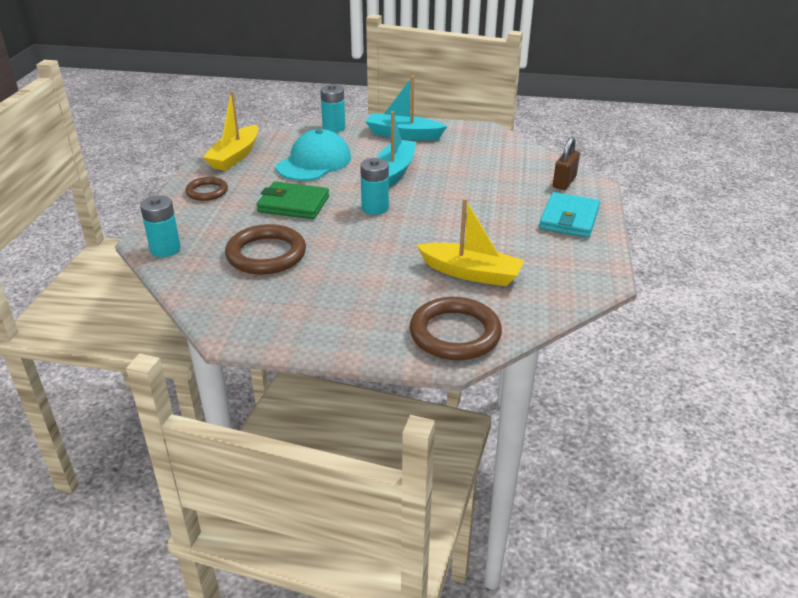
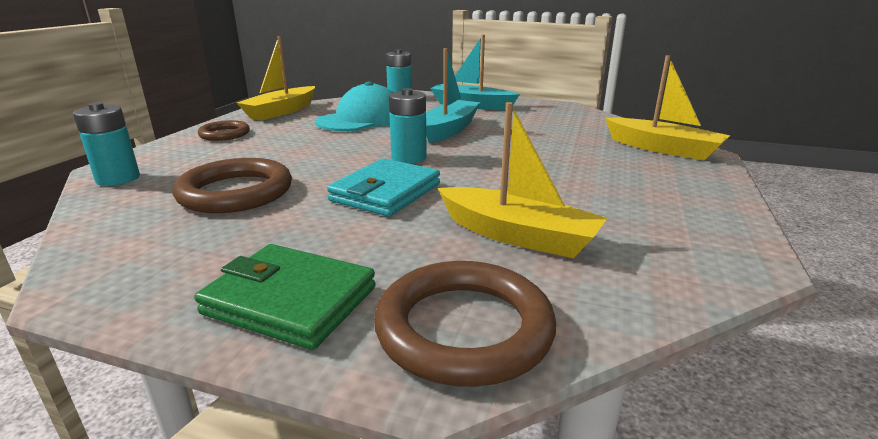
camera: 10 degrees right, 10 degrees down
(293, 204) = (312, 149): green wallet -> green wallet (290, 300)
(564, 182) = (662, 149): brown padlock -> yellow boat
(569, 219) = (674, 183): turquoise wallet -> turquoise wallet (385, 192)

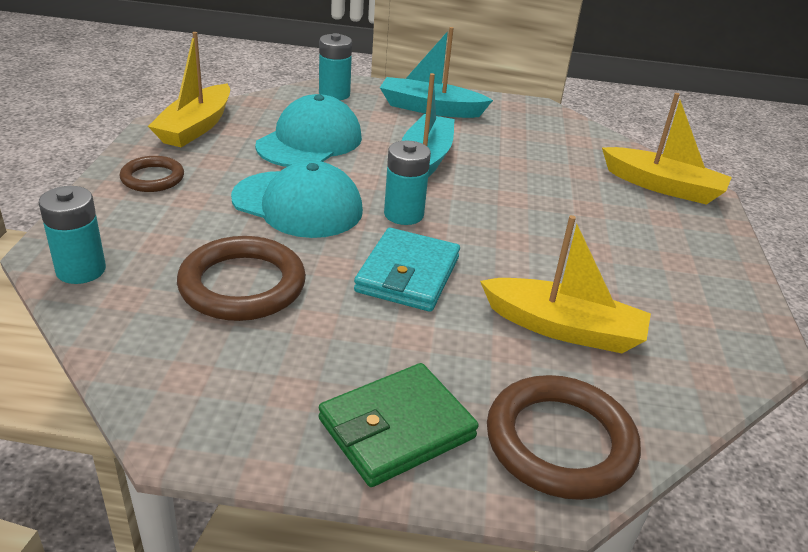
camera: 15 degrees left, 10 degrees up
(290, 300) = (396, 428): green wallet -> green wallet turned 45 degrees counterclockwise
(323, 150) = (298, 204): none -> turquoise cap

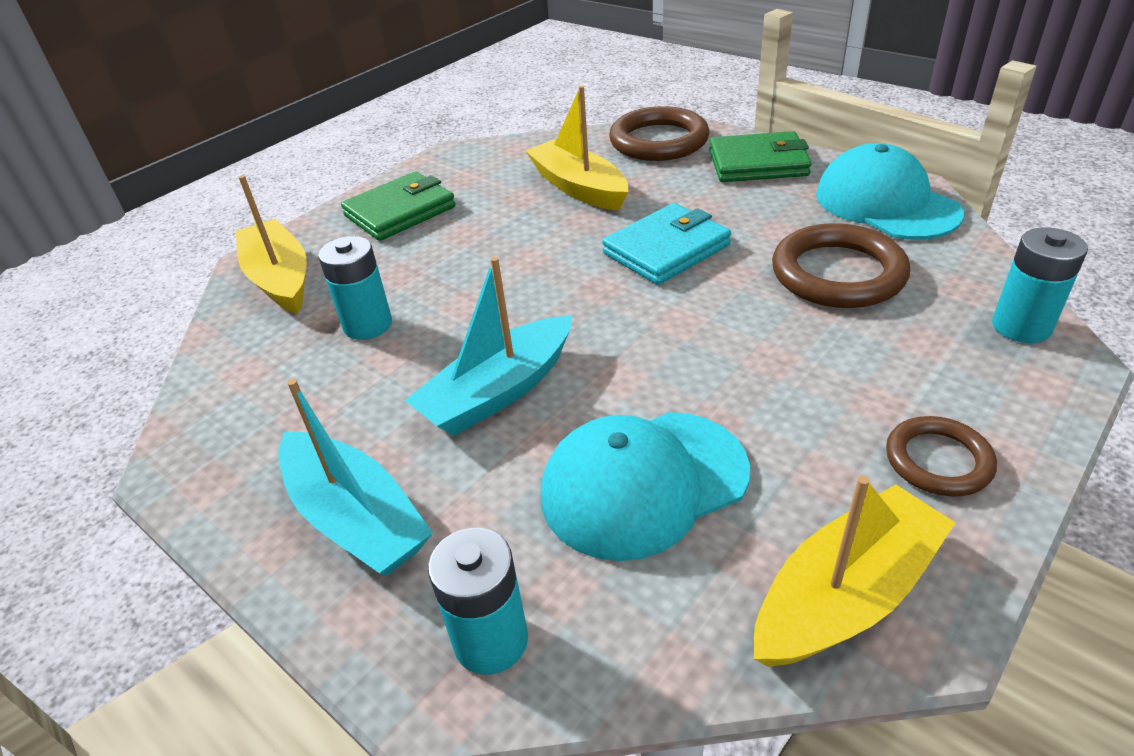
camera: 140 degrees left, 5 degrees up
(298, 204) = (732, 356): turquoise cap -> turquoise cap (885, 203)
(403, 214) = (612, 312): turquoise battery -> turquoise battery (367, 325)
(682, 258) = (400, 211): none -> green wallet

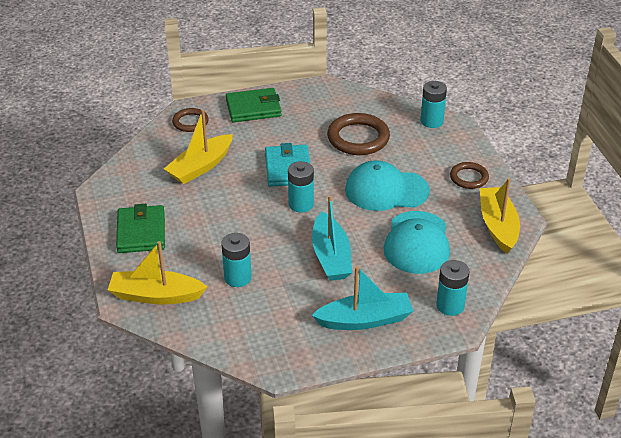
camera: 60 degrees left, 0 degrees up
(578, 188) = (200, 167): yellow boat -> yellow boat turned 45 degrees counterclockwise
(597, 299) = (301, 204): none -> turquoise battery
(659, 141) = (190, 122): brown ring -> brown ring, size x0.59
(758, 163) = (253, 108): green wallet -> green wallet turned 45 degrees clockwise
(885, 203) = (328, 98): turquoise cap -> turquoise cap (386, 190)

